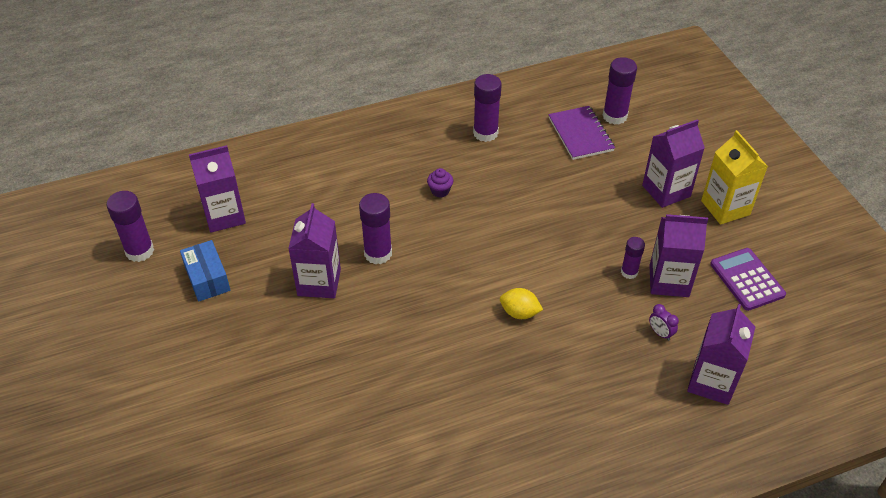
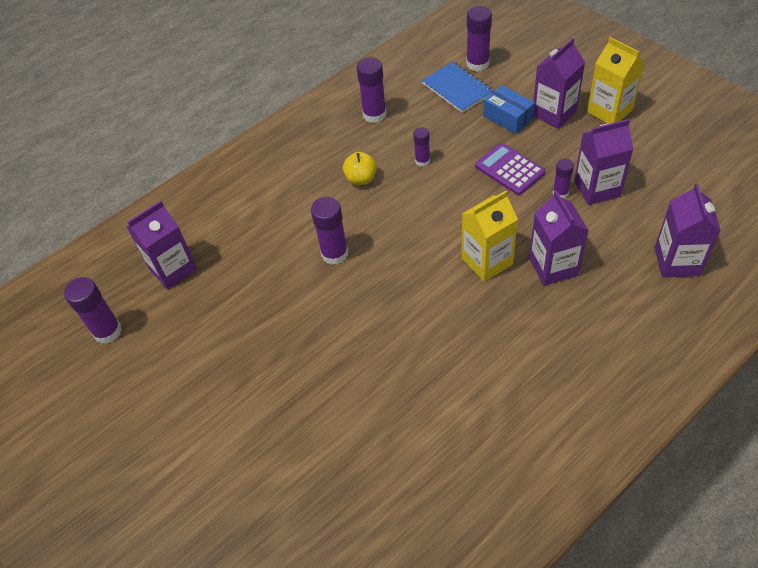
camera: 15 degrees left, 5 degrees up
(207, 278) = (187, 333): blue box -> blue box (507, 117)
(319, 282) = (294, 299): purple carton -> purple carton (553, 266)
(440, 191) = (361, 179): purple cupcake -> yellow apple
(508, 194) = (422, 161): none -> purple glue stick
(519, 313) = (487, 261): yellow lemon -> yellow carton
(580, 134) = (457, 89): purple notebook -> blue notebook
(660, 333) = (613, 236): purple clock -> none
(747, 279) = (659, 165): purple calculator -> purple calculator (509, 169)

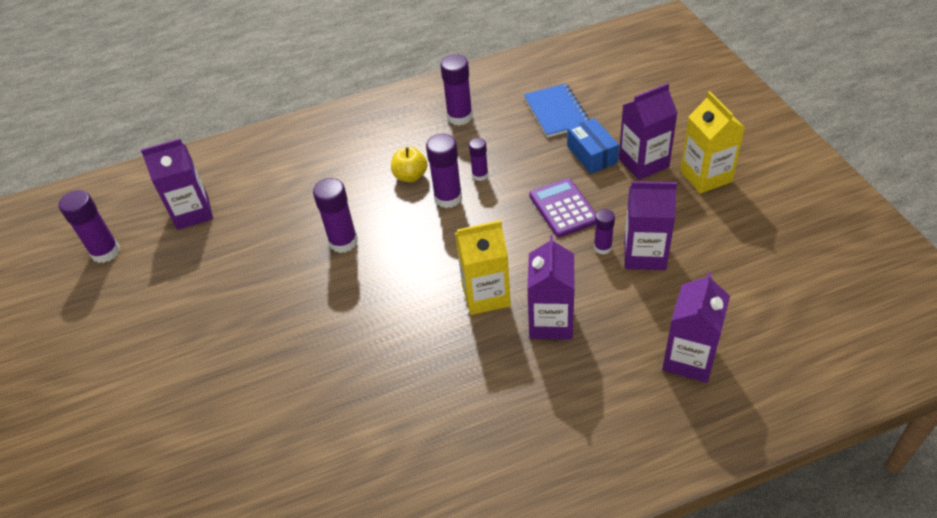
camera: 20 degrees right, 5 degrees down
(477, 64) = (592, 92): purple glue stick -> purple glue stick (448, 198)

